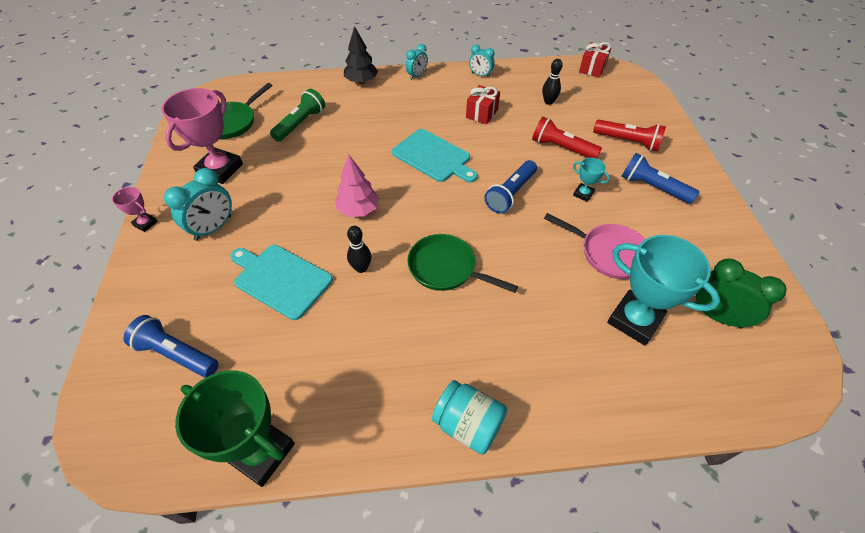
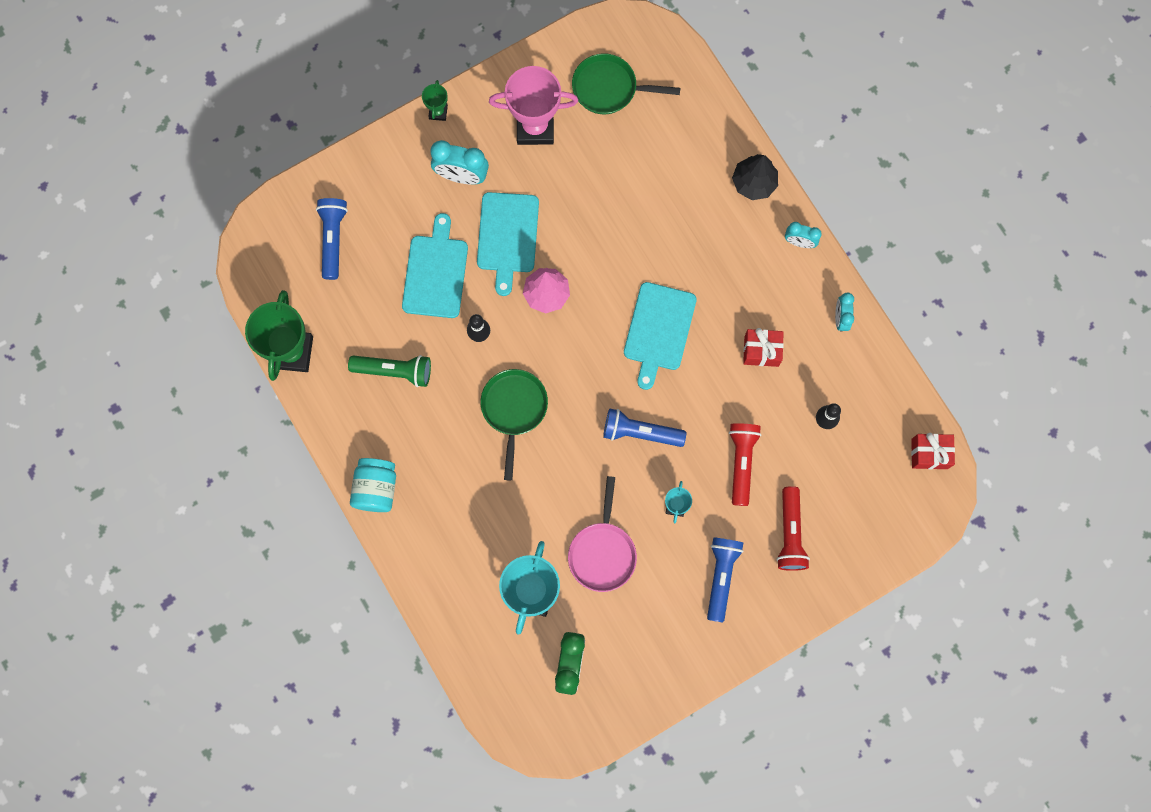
camera: 65 degrees right, 25 degrees up
(145, 223) = (438, 112): pink trophy -> green trophy
(291, 217) = (507, 236): none -> turquoise cutting board
(300, 124) = (642, 161): green flashlight -> green flashlight (394, 371)

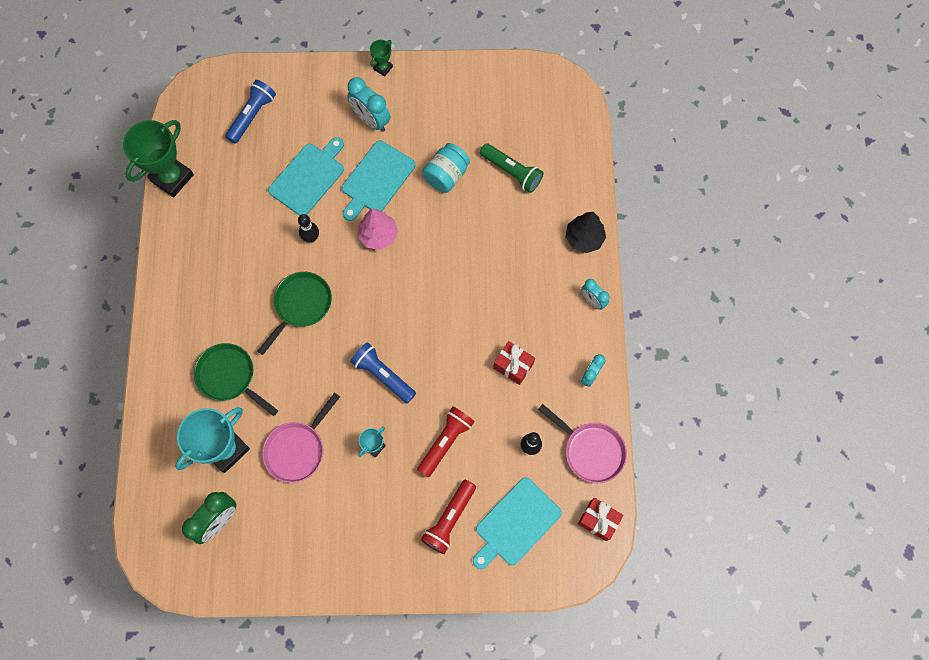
camera: 30 degrees right, 5 degrees down
(376, 488) = (165, 306): turquoise jar -> turquoise jar (446, 175)
(394, 371) = (234, 230): green flashlight -> green flashlight (512, 172)
(535, 127) = (445, 114): pink trophy -> none
(609, 88) = (517, 115): green pan -> green pan (229, 377)
(658, 330) = (444, 307): turquoise cutting board -> turquoise cutting board (515, 524)
(721, 577) = (375, 521): blue flashlight -> none
(883, 391) = (590, 450): none -> pink pan

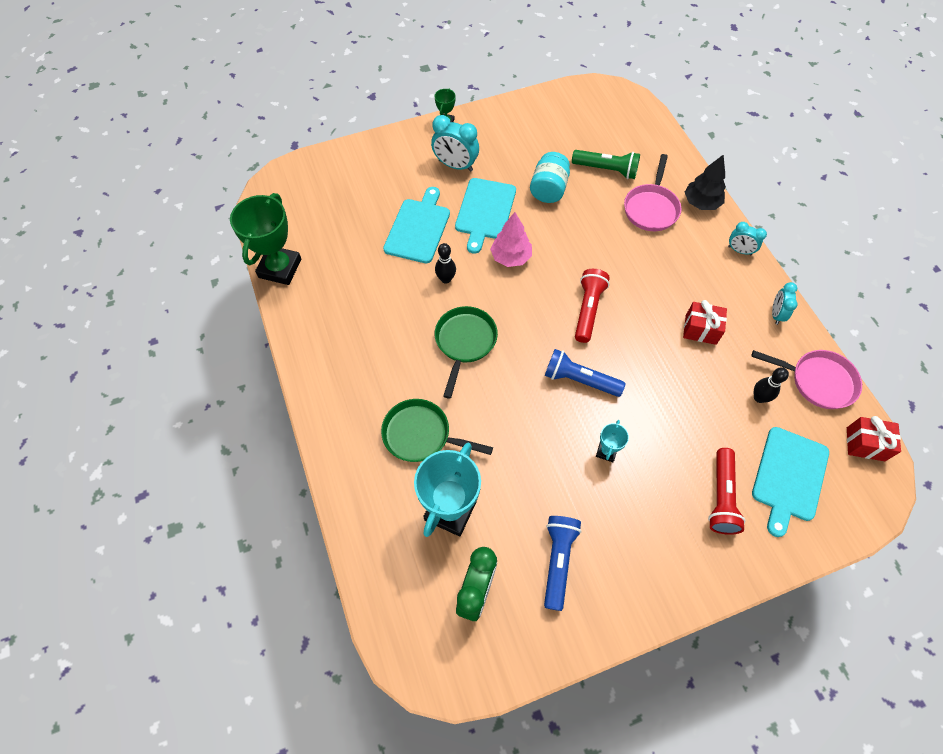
camera: 20 degrees left, 10 degrees down
(252, 116) = (339, 193): blue flashlight -> blue flashlight (558, 561)
(297, 449) = (528, 483): pink pan -> pink pan (651, 208)
(445, 442) = (675, 422): red flashlight -> red flashlight (588, 310)

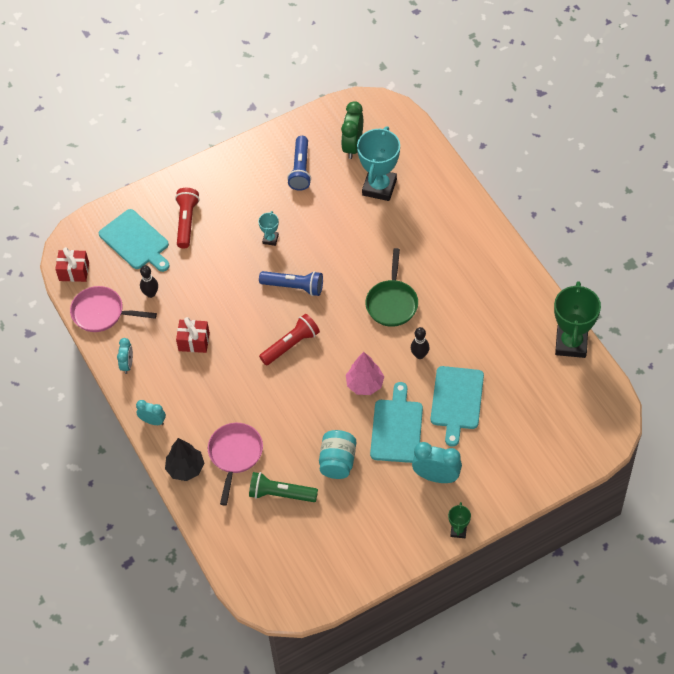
camera: 175 degrees right, 5 degrees down
(421, 435) = (411, 231): green pan -> none
(588, 310) = (291, 345): red flashlight -> red flashlight turned 135 degrees counterclockwise
(789, 477) = (136, 241): turquoise cutting board -> turquoise cutting board turned 120 degrees clockwise

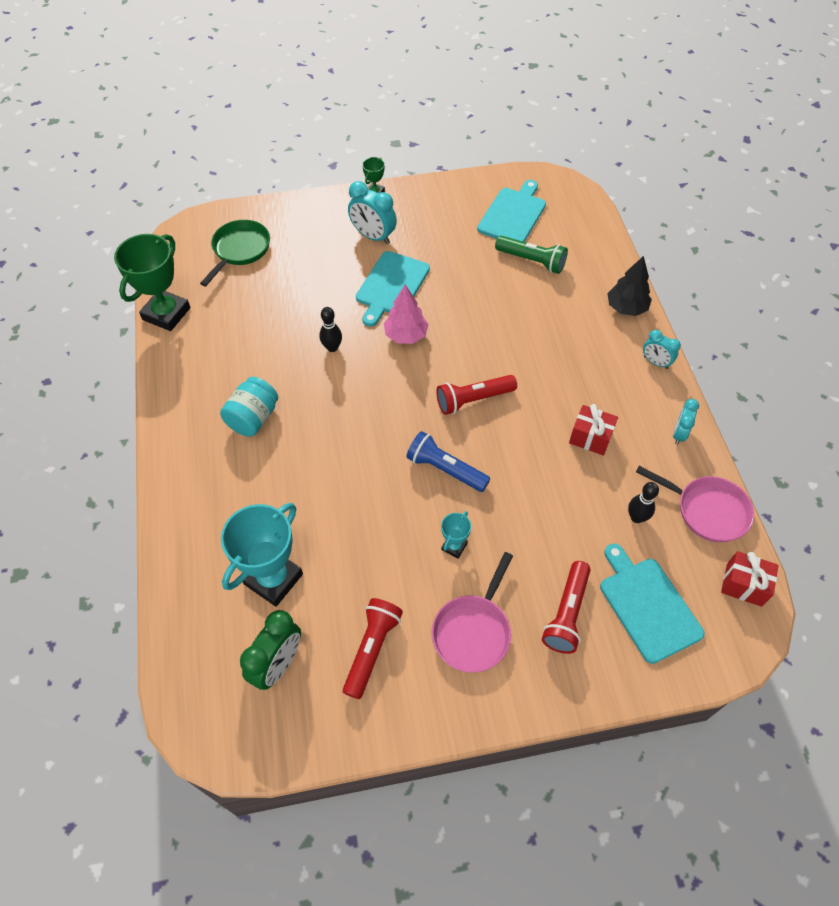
camera: 165 degrees left, 0 degrees up
(235, 455) = (570, 306): pink pan -> pink pan (473, 631)
(300, 169) = (372, 649): blue flashlight -> red flashlight
(337, 462) = (464, 273): turquoise jar -> turquoise jar (253, 418)
(392, 303) = (334, 413): green pan -> green pan (240, 250)
(456, 401) = (318, 293): turquoise cutting board -> turquoise cutting board (513, 214)

